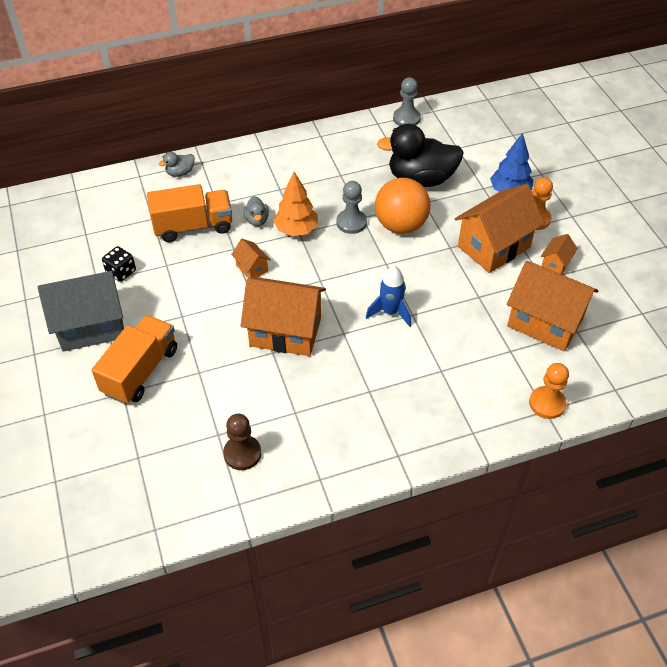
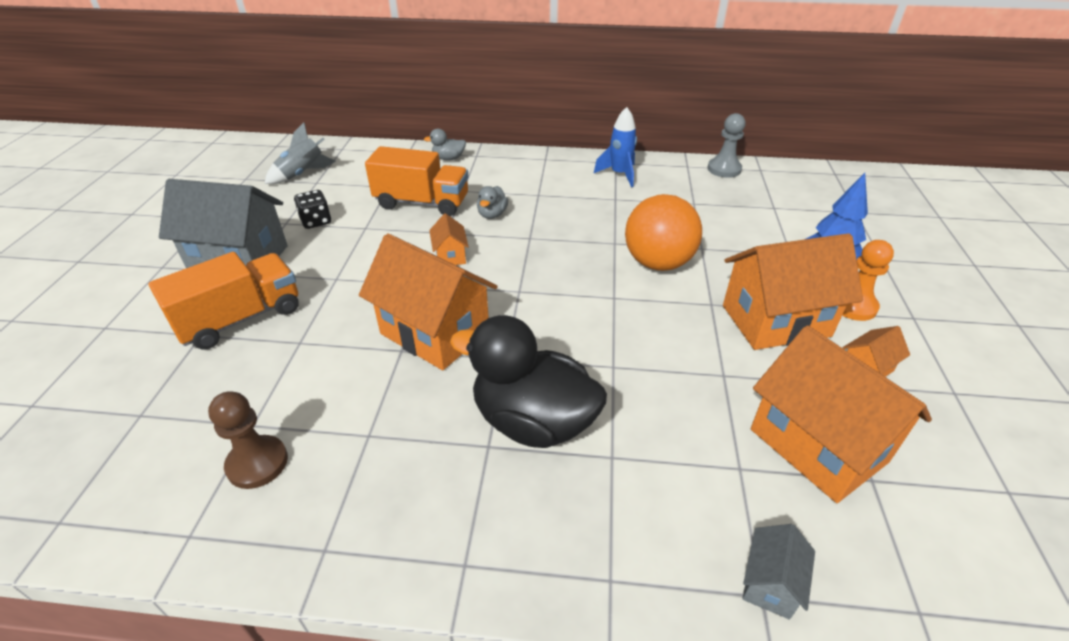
camera: 25 degrees right, 10 degrees down
(65, 229) = (302, 174): none -> grey rocket
(296, 230) = (528, 234): orange tree -> none
(351, 222) = (598, 244): grey pawn -> none
(390, 312) = (584, 353): blue rocket -> blue rocket (619, 174)
(421, 179) = (710, 225): black duck -> black duck (533, 421)
(547, 403) = (770, 583): orange pawn -> grey house

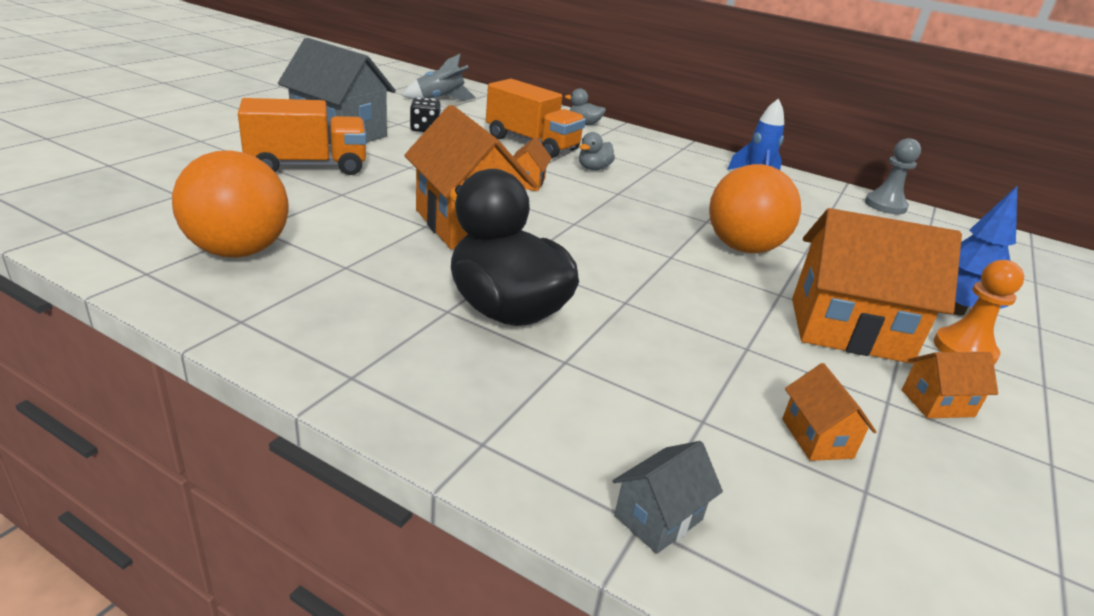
camera: 20 degrees right, 10 degrees down
(257, 463) = (238, 251): brown pawn -> orange ball
(817, 445) = (817, 438): orange house -> orange house, size x0.45

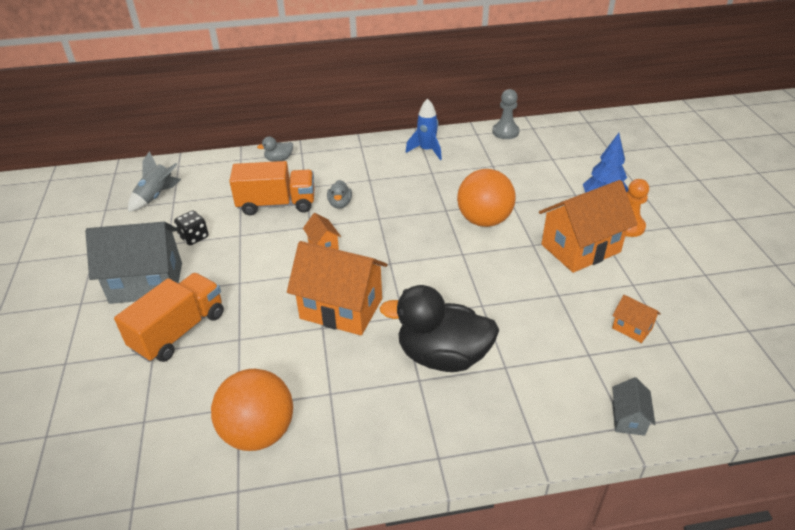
camera: 35 degrees left, 10 degrees up
(937, 403) = (648, 270): orange house -> none

